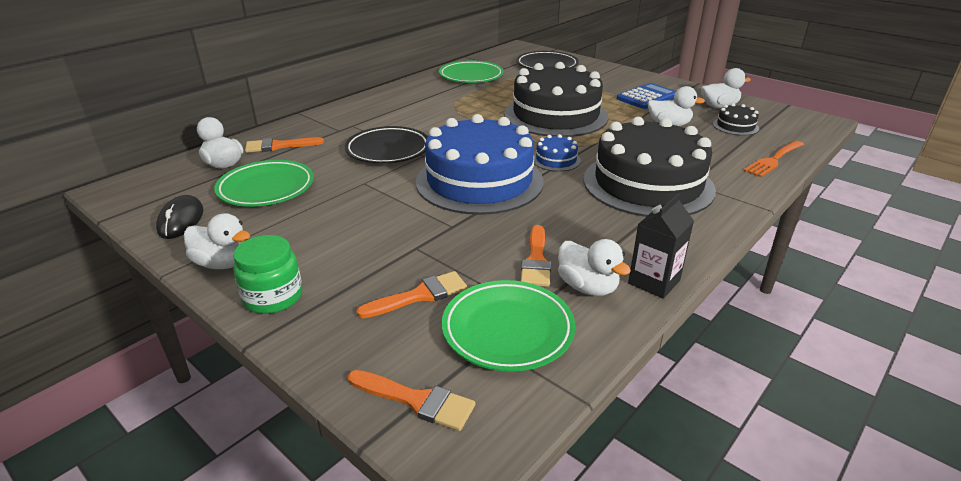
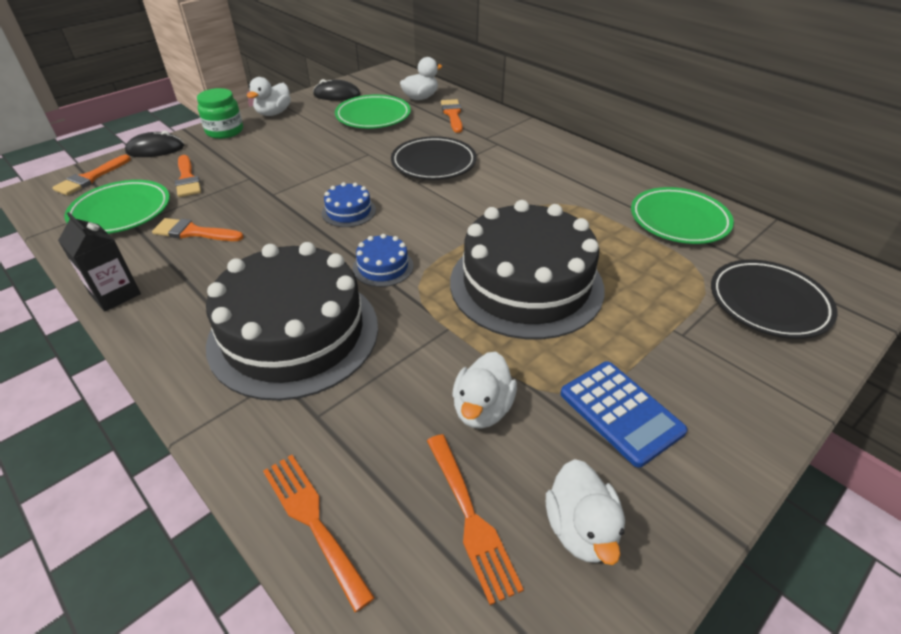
camera: 95 degrees right, 10 degrees up
(323, 355) = (155, 149): none -> black mouse
(479, 181) = (348, 211): blue cake -> blue cake, size x0.41
(587, 287) = (138, 254): white duck -> none
(735, 126) = (471, 519): black cake -> orange fork

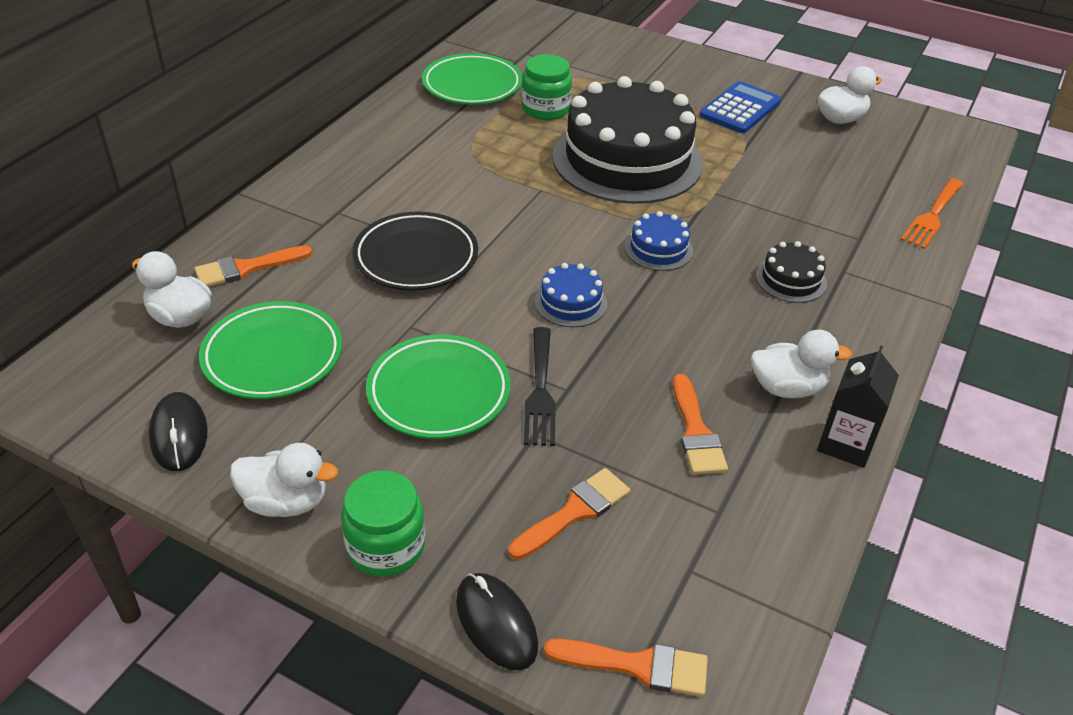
camera: 110 degrees left, 0 degrees up
(121, 212) = (702, 546): green plate -> green plate (439, 392)
(279, 185) = (540, 391): none -> black fork
(294, 333) = (791, 279): black cake -> black cake, size x0.41
(471, 519) = (871, 156): orange fork -> none
(482, 409) = (785, 163): white duck -> white duck (787, 388)
(630, 254) = (545, 109): none -> green jar
(768, 303) = (576, 51): black plate -> none

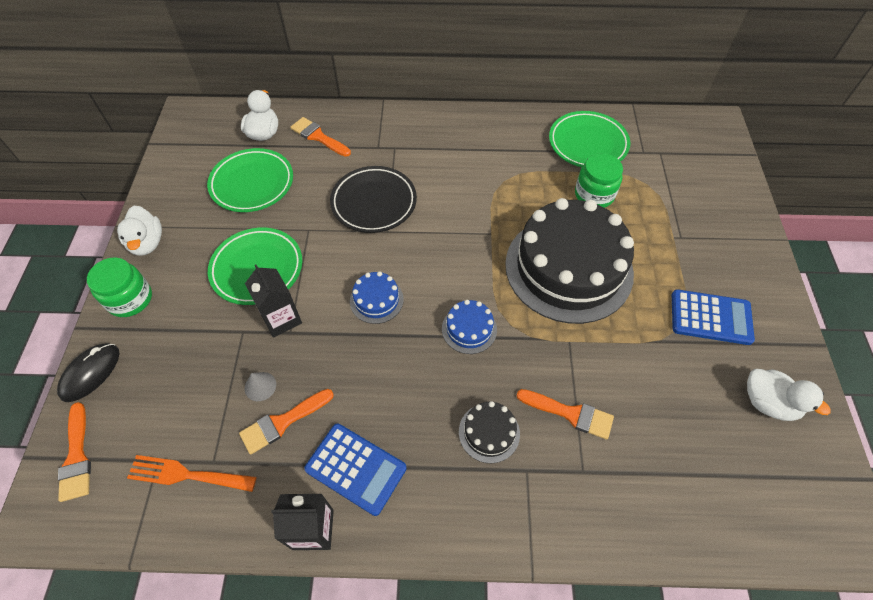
camera: 65 degrees right, 15 degrees up
(179, 434) = (178, 179): black mouse -> none
(540, 391) = (281, 318): black fork -> black carton
(574, 512) = (185, 378): orange brush -> orange brush (570, 413)
(632, 438) = (260, 386): none -> grey cone
(787, 388) = (356, 468): white duck -> blue calculator
(932, 216) = (666, 529): orange fork -> orange fork (186, 475)

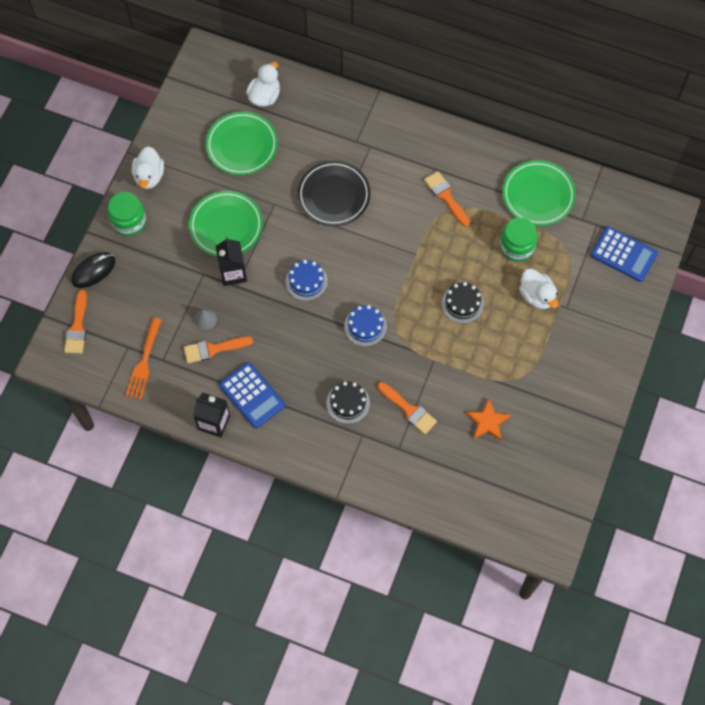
camera: 20 degrees right, 10 degrees up
(186, 475) = (144, 362): orange fork -> orange fork turned 105 degrees counterclockwise
(318, 137) = (309, 114): orange brush -> orange brush (446, 196)
(568, 268) = (462, 303): black cake -> black cake, size x0.41
(673, 394) = (487, 421): none -> orange star
(710, 317) = (549, 378): blue calculator -> blue calculator (623, 254)
(768, 402) = (551, 450): white duck -> white duck (536, 296)

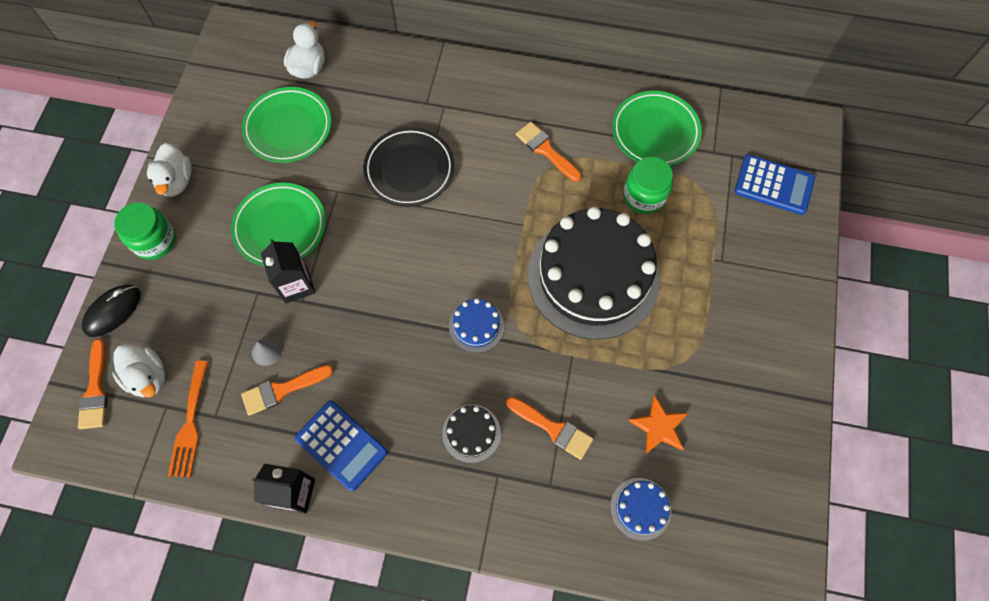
camera: 10 degrees left, 0 degrees up
(306, 281) = (391, 280): blue cake -> blue cake (640, 508)
(462, 303) = (593, 277): black cake -> black cake, size x2.44
(536, 296) = (682, 252): white duck -> white duck (148, 377)

